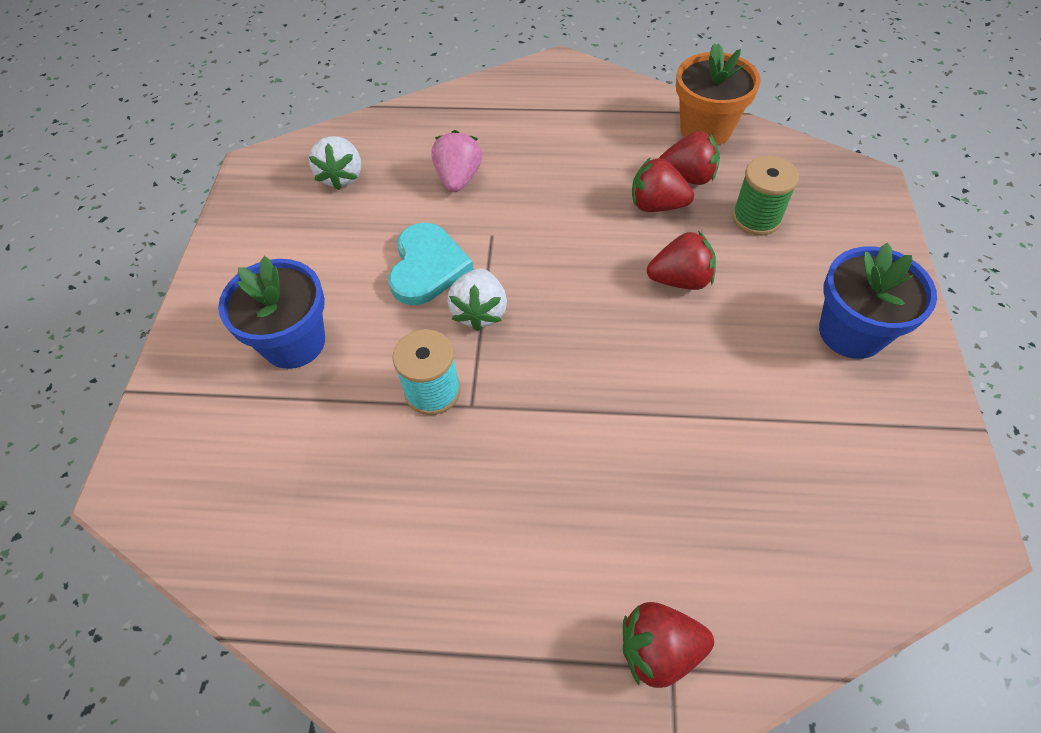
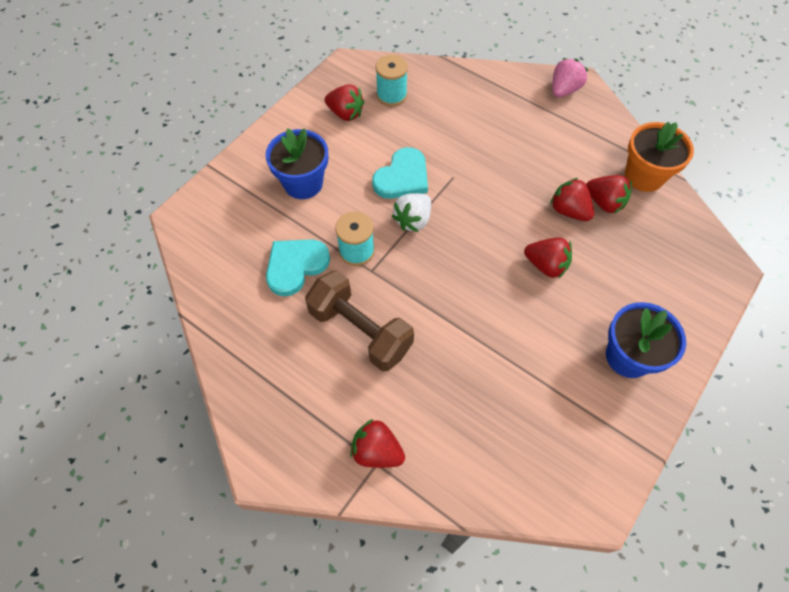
camera: 30 degrees right, 5 degrees up
(294, 226) = (345, 113): none -> red strawberry
(342, 177) = (391, 95): white strawberry -> turquoise spool
(359, 460) = (295, 266): none -> turquoise heart
(458, 178) = (458, 130): pink strawberry -> pink strawberry (564, 90)
(514, 494) = (360, 330): none -> brown dumbbell
(756, 218) = (628, 253): green spool -> none

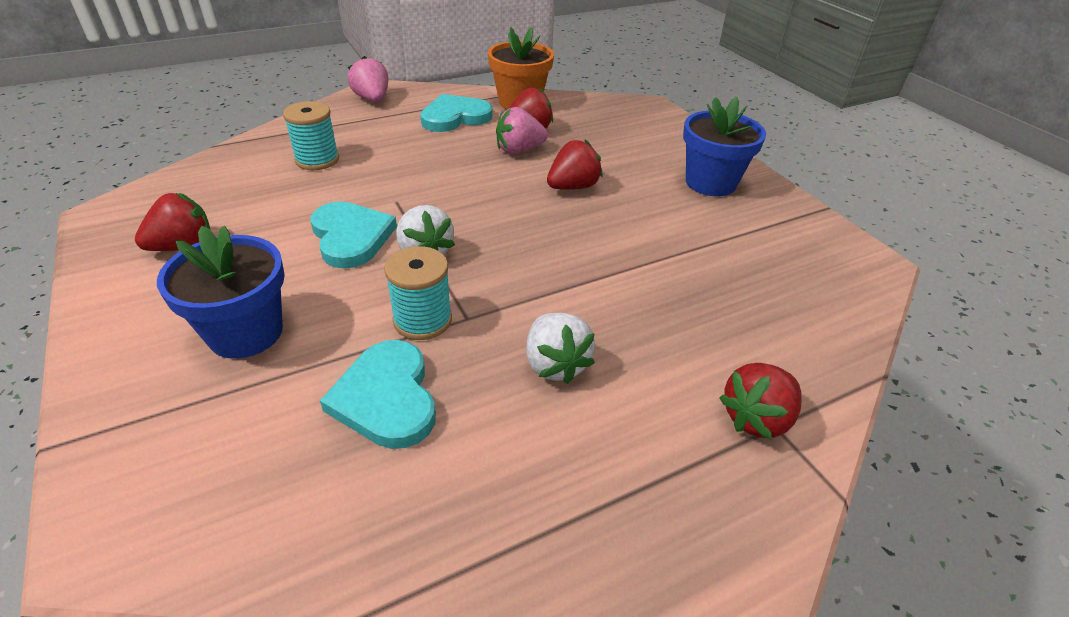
camera: 65 degrees left, 20 degrees down
(360, 330) = (555, 364): brown dumbbell -> white strawberry
(391, 95) = (214, 199): turquoise spool -> turquoise spool (317, 160)
(569, 211) = (519, 150): red strawberry -> pink strawberry
(582, 149) = (455, 117): none -> turquoise heart

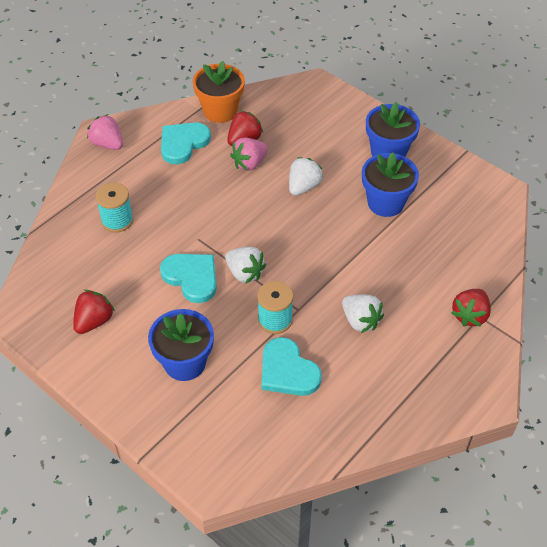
camera: 20 degrees left, 10 degrees up
(573, 187) = (303, 187): red strawberry -> white strawberry
(679, 231) = (385, 203): none -> blue flower pot

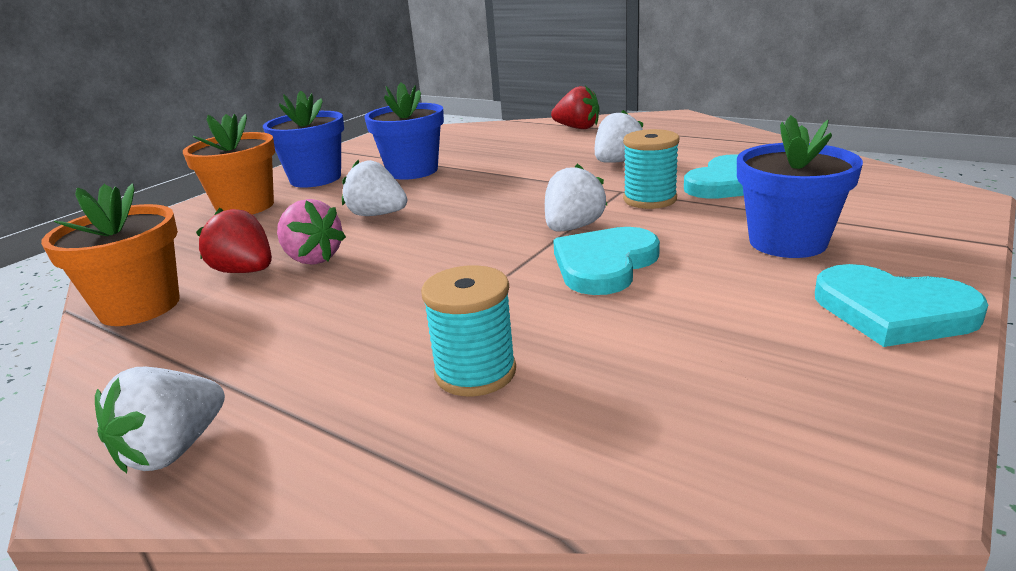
camera: 95 degrees left, 25 degrees down
(94, 321) = (785, 342): red strawberry -> none
(107, 144) = (173, 450): pink strawberry -> white strawberry
(183, 143) = (226, 332): turquoise heart -> turquoise heart (893, 311)
(343, 125) = (245, 207): none -> orange flower pot

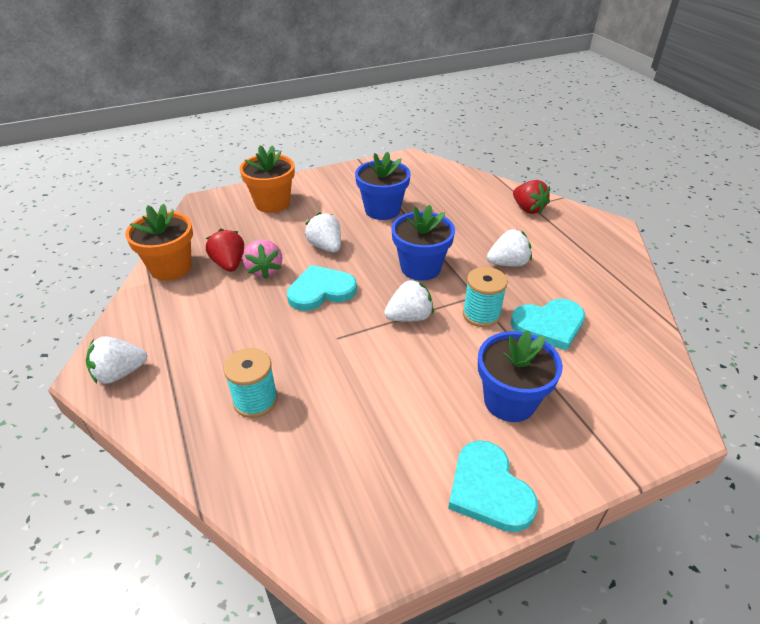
camera: 30 degrees right, 15 degrees up
(315, 179) = (326, 191): blue flower pot -> blue flower pot (420, 268)
(604, 264) = (390, 359): turquoise heart -> turquoise heart (321, 291)

